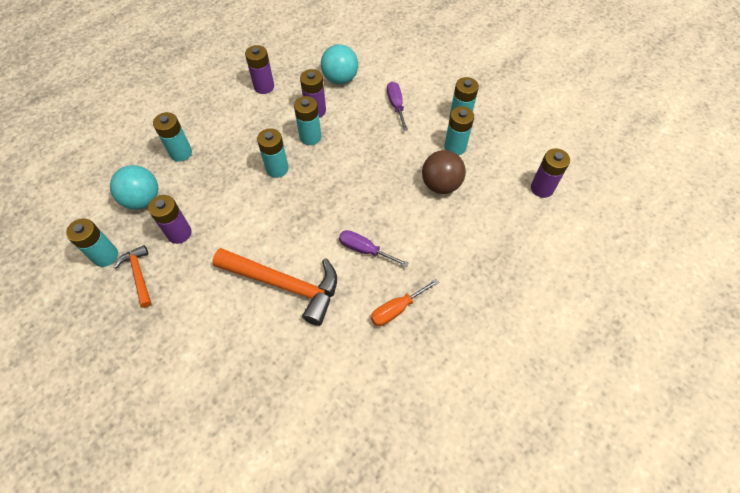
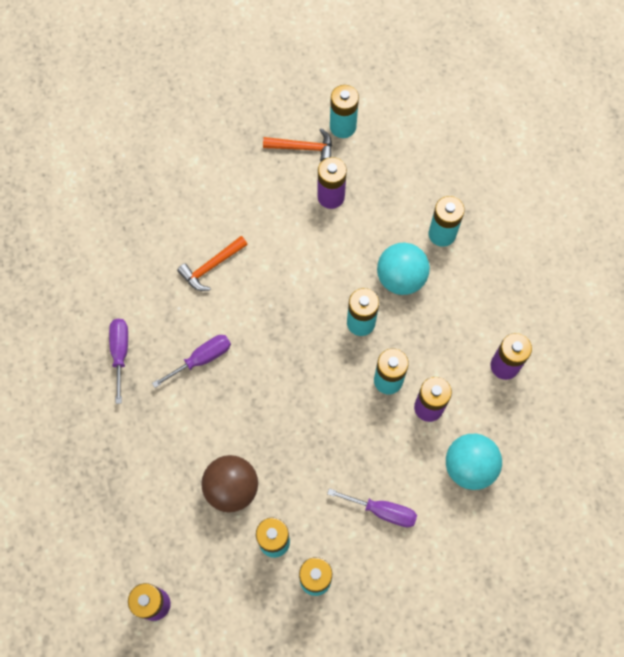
camera: 120 degrees right, 10 degrees up
(143, 199) = (395, 178): turquoise ball -> turquoise ball (401, 278)
(285, 285) = (211, 267): orange hammer -> orange hammer, size x0.52
(396, 309) = (120, 353): orange screwdriver -> purple screwdriver

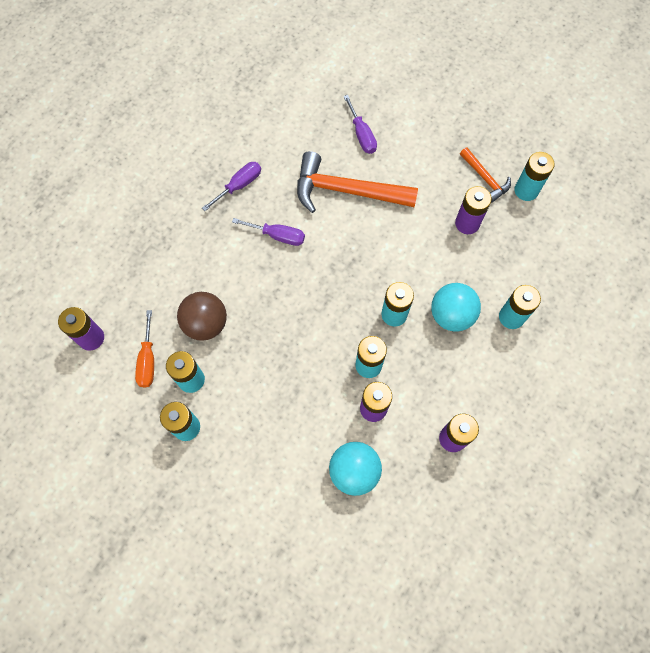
camera: 50 degrees right, 0 degrees up
(211, 267) = (346, 191): orange hammer -> orange hammer, size x1.91
(222, 567) = (148, 360): none -> orange screwdriver
(382, 511) = (271, 435): purple screwdriver -> purple screwdriver (361, 135)

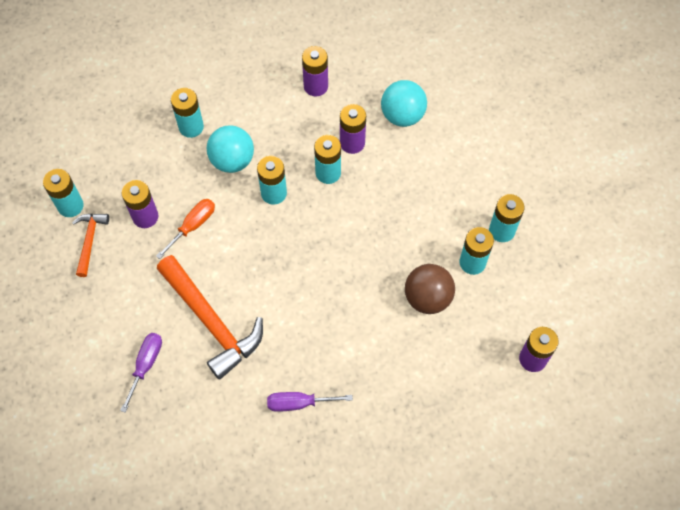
camera: 140 degrees left, 5 degrees down
(148, 360) = (496, 304): orange screwdriver -> orange screwdriver (193, 226)
(278, 236) = (306, 327): purple screwdriver -> none

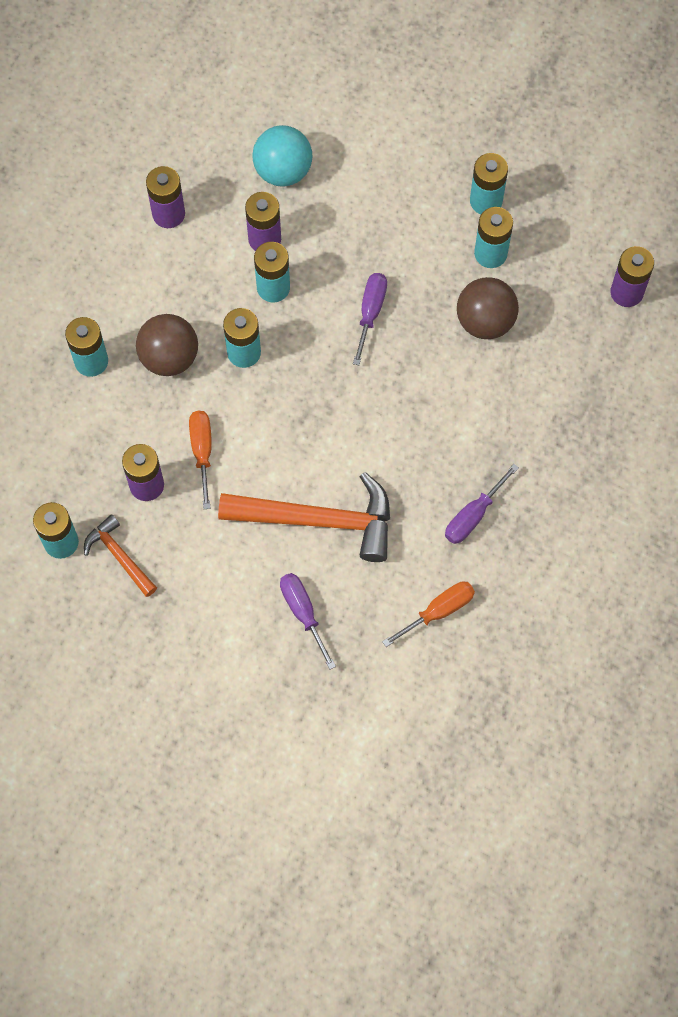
camera: 45 degrees left, 5 degrees up
(218, 439) = (438, 611): none -> orange screwdriver
(232, 160) = (169, 357): turquoise ball -> brown ball
(367, 234) = (370, 312): none -> purple screwdriver

